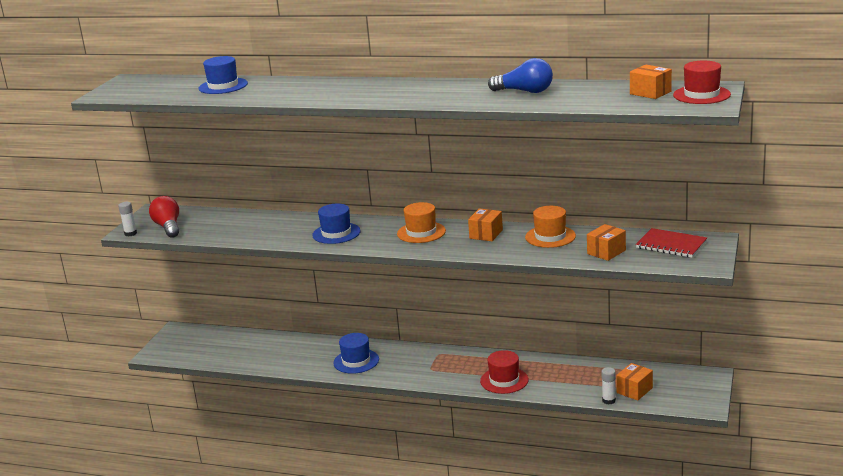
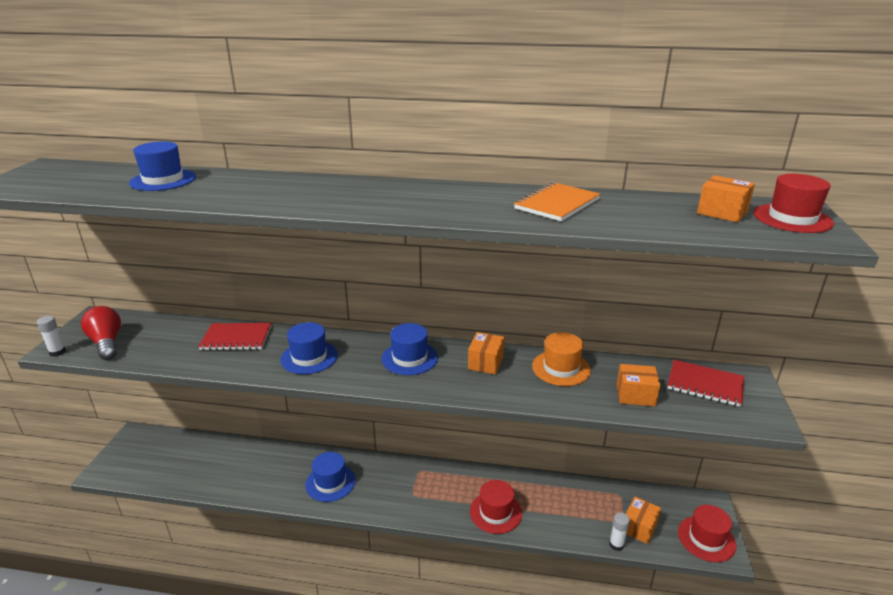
camera: 10 degrees left, 5 degrees up
(275, 222) = (236, 338): none -> red notebook
(421, 232) = (409, 358): orange hat -> blue hat
(525, 91) = (557, 204): blue light bulb -> orange notebook
(606, 252) = (635, 395): orange box -> orange box turned 60 degrees clockwise
(694, 397) = (706, 538): none -> red hat

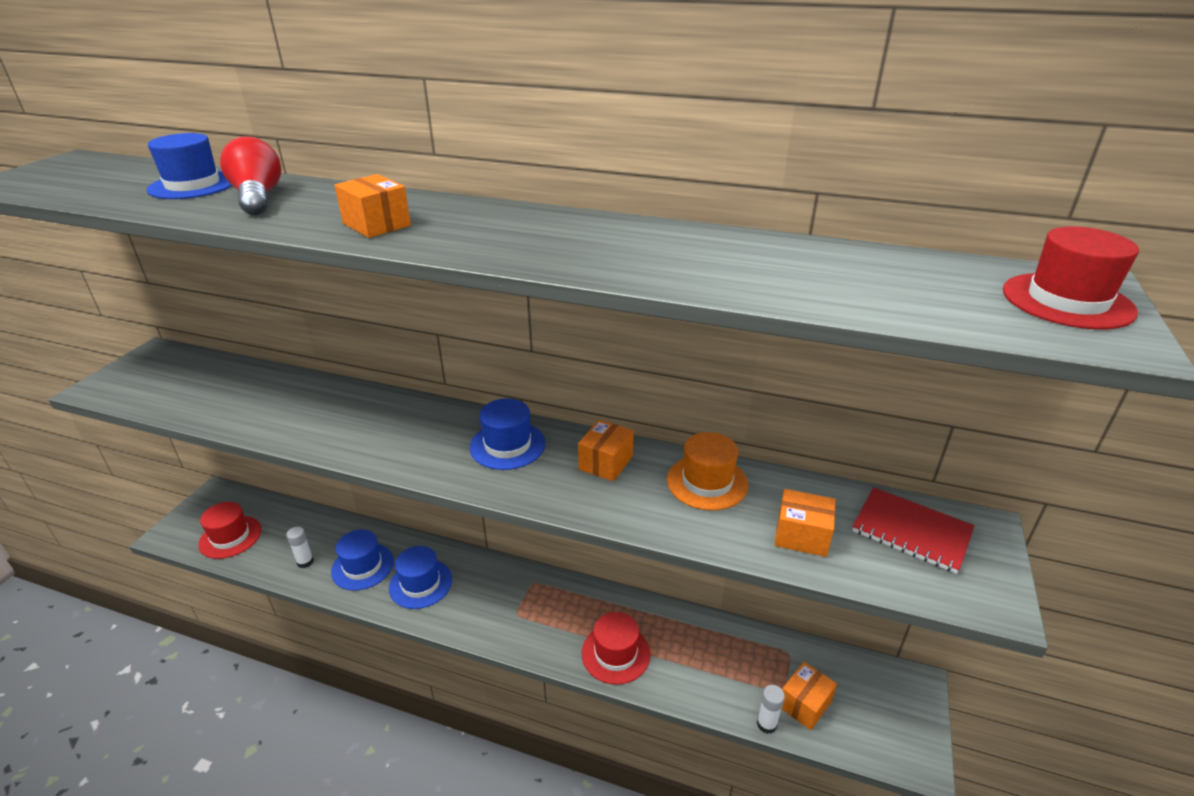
camera: 10 degrees right, 5 degrees up
(57, 352) = (95, 393): white glue stick -> white glue stick (305, 562)
(107, 343) = (154, 386): red light bulb -> red light bulb (258, 198)
(236, 338) = (304, 395): red notebook -> none
(309, 357) = (381, 430): blue hat -> blue hat (362, 566)
(557, 204) = (696, 252): orange notebook -> none
(706, 538) = (897, 735): red hat -> red hat (230, 537)
(722, 212) = (950, 282): orange box -> orange box (377, 224)

